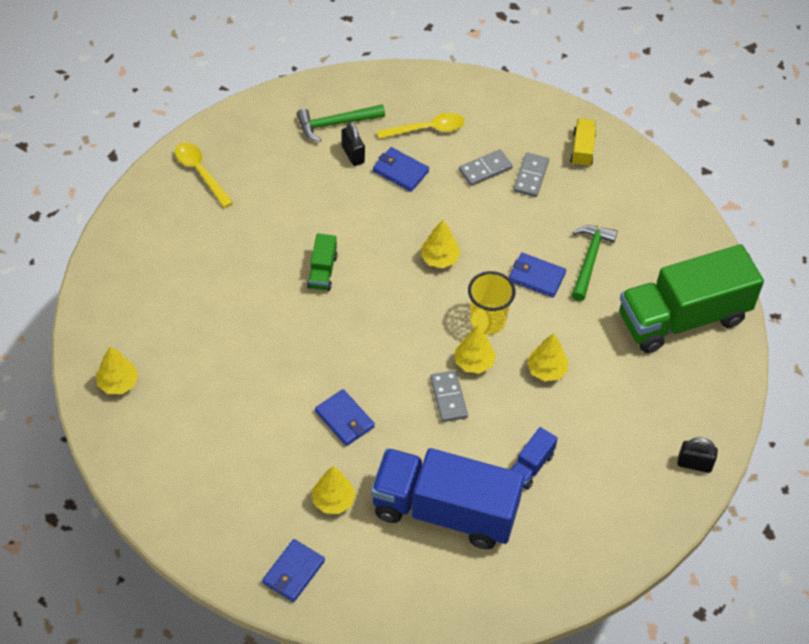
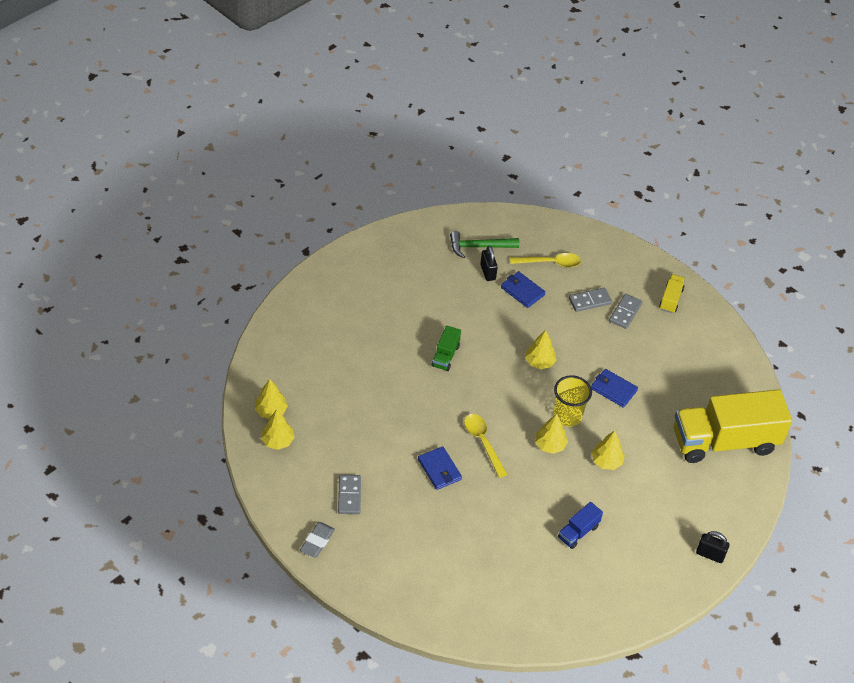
camera: 10 degrees right, 5 degrees down
(200, 172) = (366, 265): yellow spoon -> yellow spoon (483, 442)
(211, 542) = (317, 541): none -> grey eraser
(293, 572) = (375, 576): blue wallet -> none
(333, 500) = (418, 528): yellow tree -> yellow tree (277, 441)
(444, 511) = (503, 553): blue truck -> none
(448, 397) = (524, 468): grey domino -> grey domino (349, 495)
(590, 260) = (659, 384): green hammer -> none
(682, 318) = (724, 441): green truck -> yellow truck

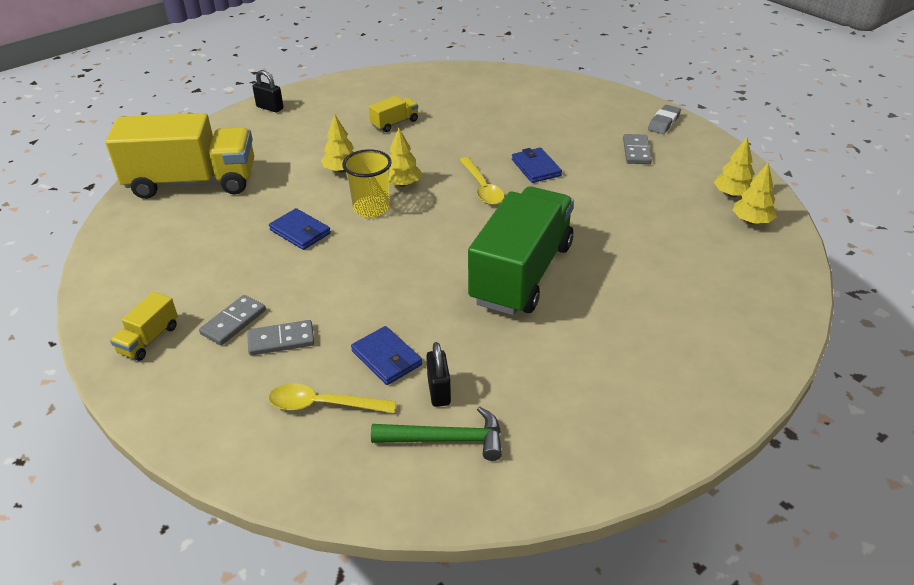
camera: 170 degrees left, 10 degrees down
(445, 356) = (522, 273): green truck -> green truck, size x2.40
(539, 362) = (389, 263): yellow tree -> none
(578, 532) = (394, 123): blue truck -> yellow truck

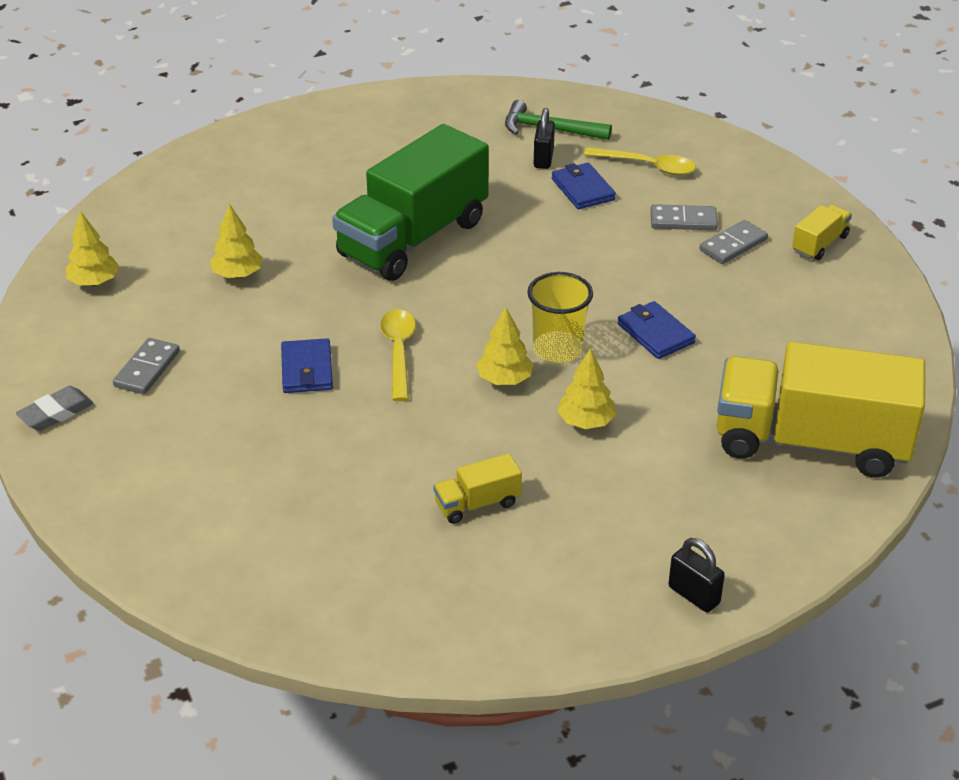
camera: 165 degrees left, 0 degrees up
(751, 221) = (112, 247): yellow tree -> yellow tree (237, 274)

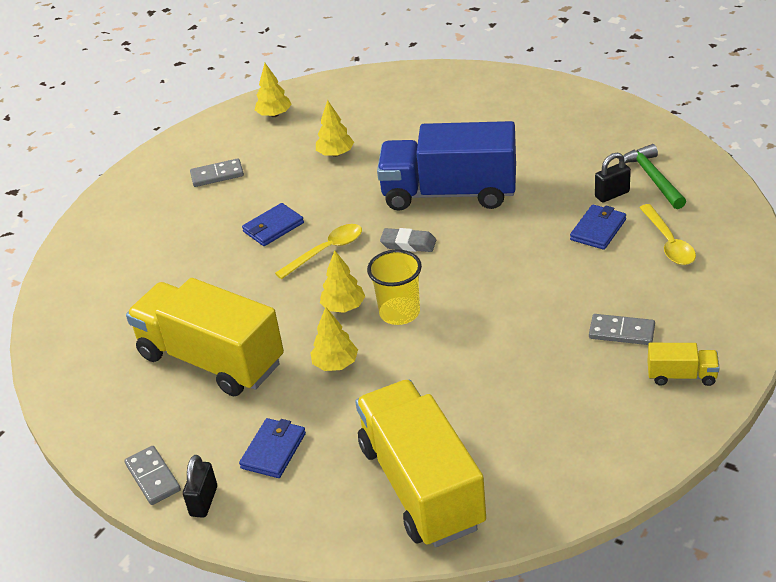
camera: 60 degrees right, 0 degrees up
(56, 413) = (152, 169): grey eraser -> grey eraser (408, 244)
(413, 238) = (449, 193): green truck -> blue truck
(477, 504) = (211, 359): yellow truck -> yellow truck, size x2.40
(655, 333) = (467, 347): blue wallet -> blue wallet (273, 450)
(683, 220) = (621, 293): grey domino -> grey domino (153, 477)

